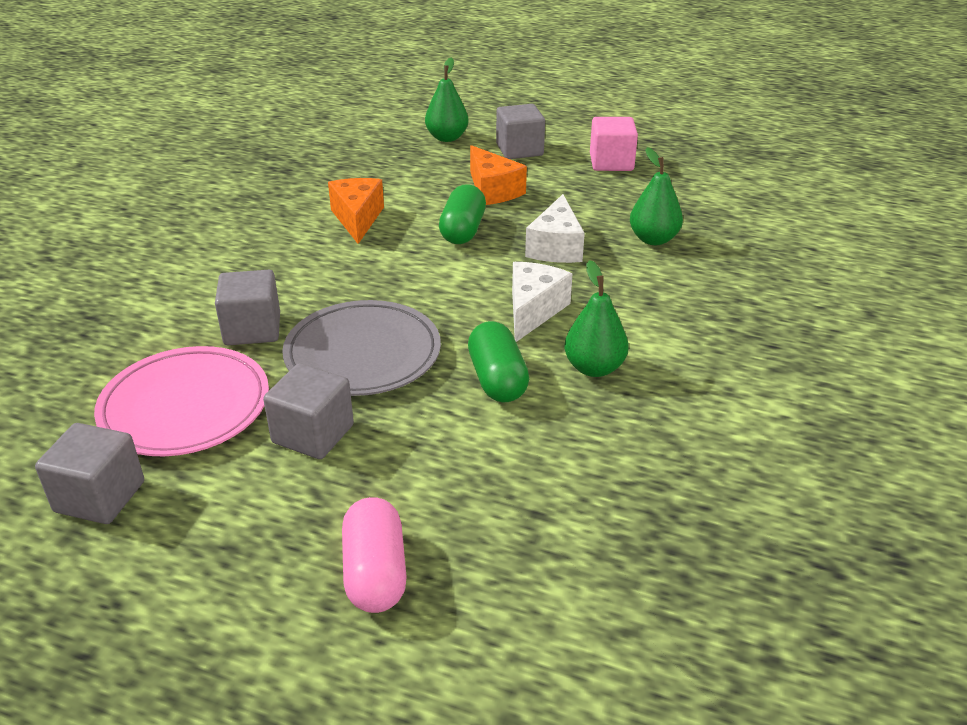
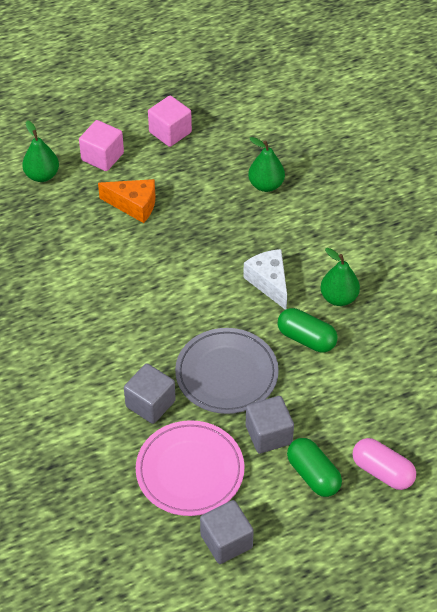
camera: 45 degrees left, 15 degrees up
(357, 219) = (88, 285): orange cheese -> none
(462, 230) = (160, 251): green capsule -> green capsule (313, 475)
(519, 150) = (102, 157): grey cube -> pink cube
(556, 247) = (225, 228): white cheese -> none

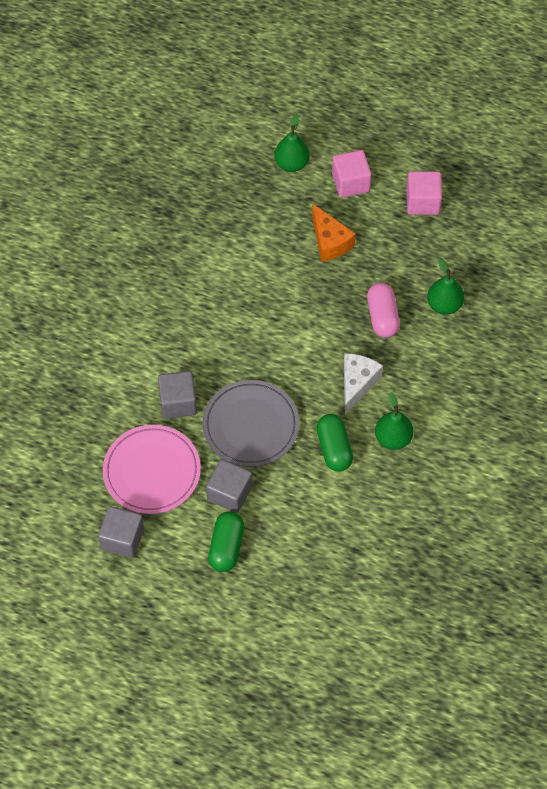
camera: 45 degrees right, 10 degrees up
(382, 472) = (274, 587): pink capsule -> pink capsule (382, 317)

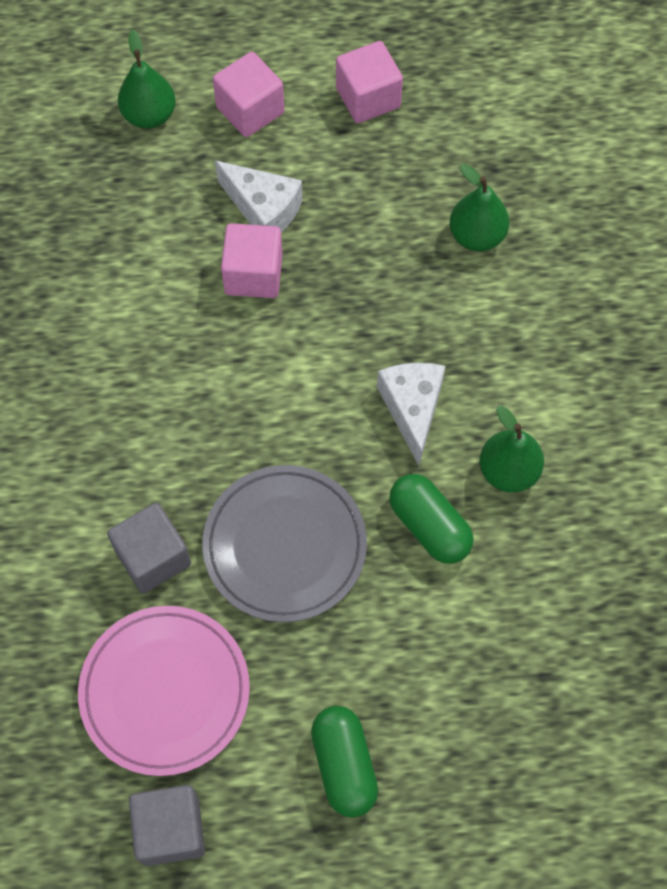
camera: 25 degrees left, 5 degrees up
(229, 493) = (305, 672): grey cube -> none
(306, 276) = (253, 274): none -> pink cube
(330, 242) = (263, 209): orange cheese -> white cheese
(382, 317) = (397, 290): pink capsule -> none

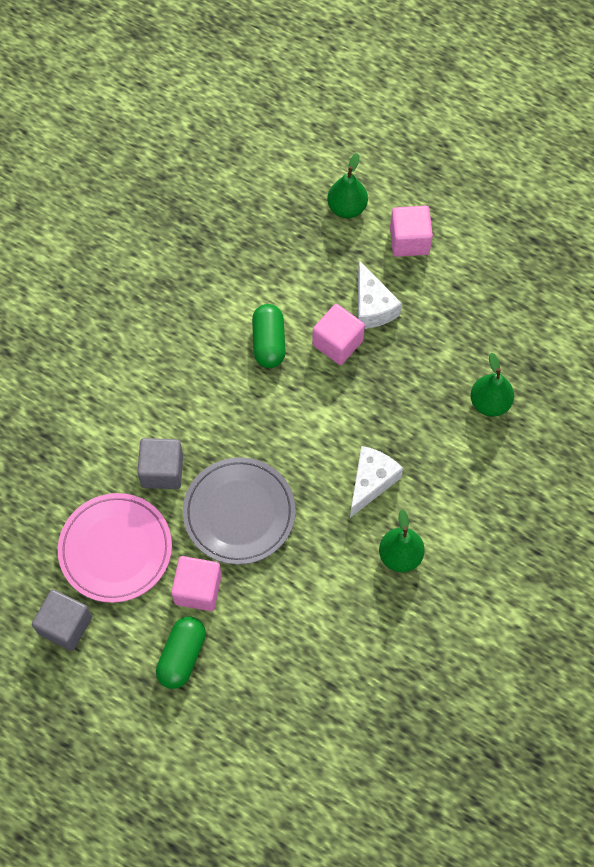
camera: 35 degrees right, 0 degrees up
(368, 98) = (487, 276): pink cube -> pink cube (198, 589)
(429, 526) = (329, 556): green capsule -> green capsule (269, 343)

